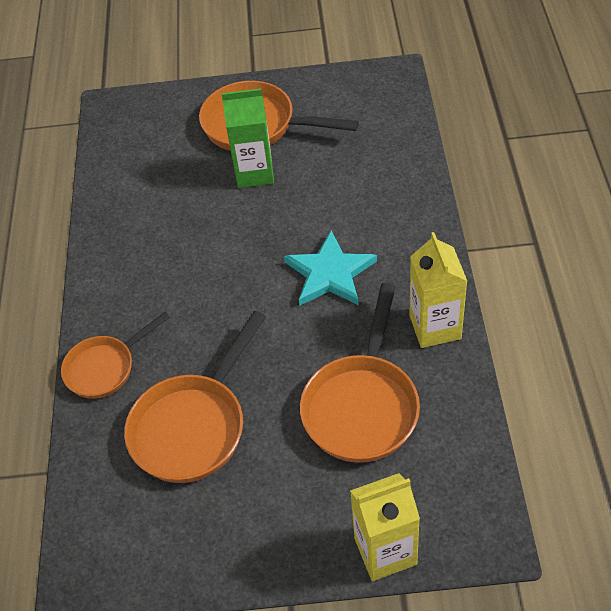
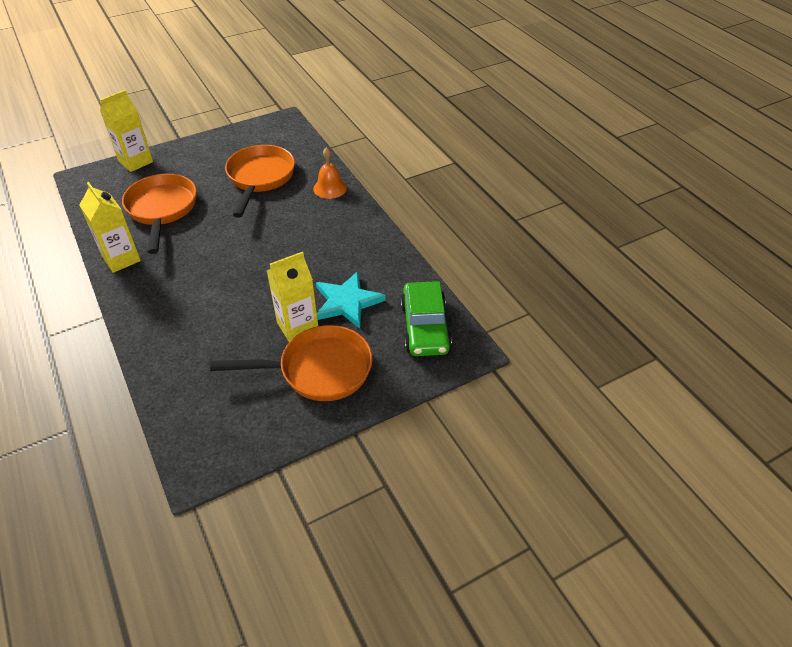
camera: 150 degrees right, 5 degrees down
(105, 368) = (330, 188): orange pan -> orange bell
(131, 138) = (425, 327): none -> green car
(254, 173) = (297, 327): green carton -> yellow carton
(330, 273) = (205, 271): turquoise star -> turquoise star (347, 302)

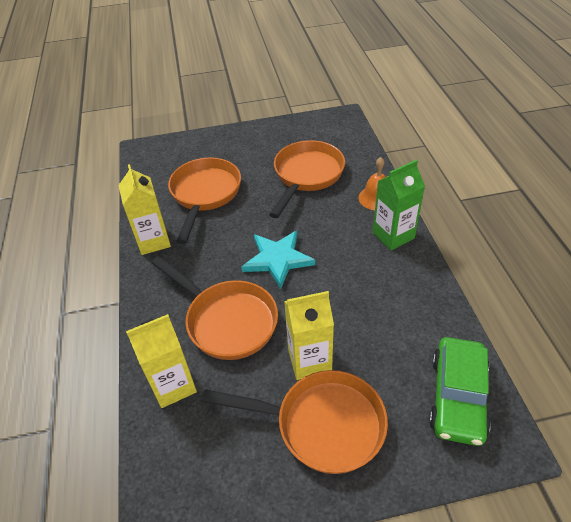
camera: 20 degrees right, 0 degrees up
(135, 161) = (194, 140): yellow carton -> yellow carton (173, 385)
(214, 311) = (227, 320): none -> orange pan
(347, 302) = (370, 341): turquoise star -> turquoise star (277, 259)
(351, 217) = (393, 235): none -> green carton

